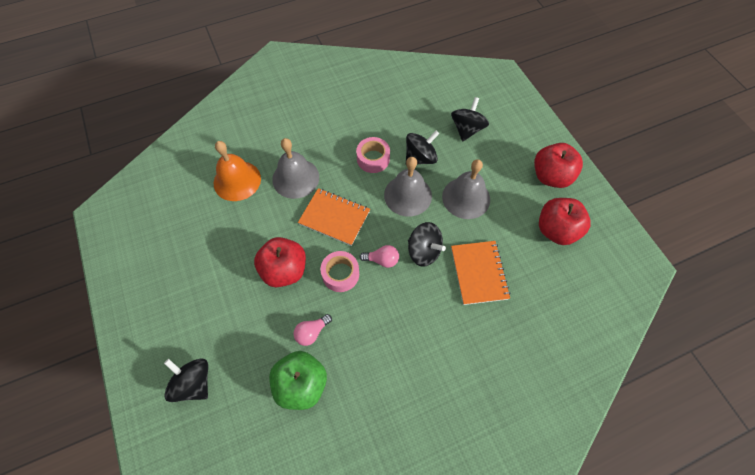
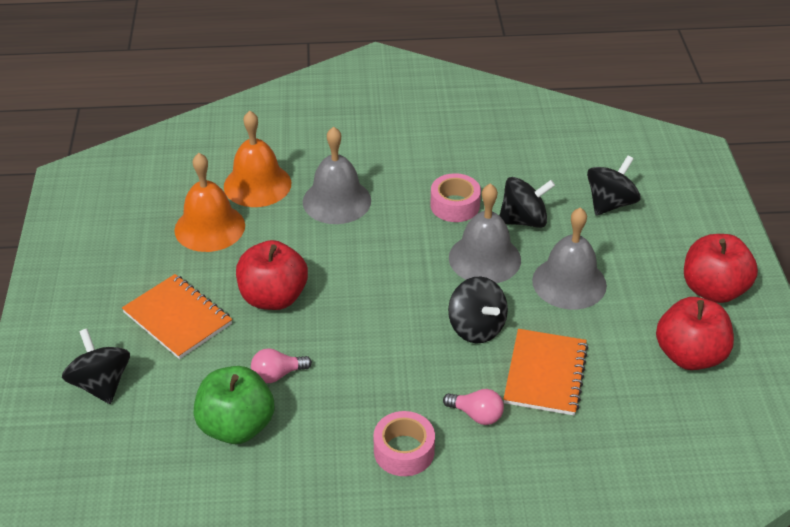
camera: 20 degrees right, 20 degrees down
(218, 226) = (209, 227): none -> orange bell
(334, 217) = (369, 257): orange notebook -> orange notebook (177, 318)
(340, 274) = (347, 322): pink tape -> pink tape (404, 451)
(382, 260) = (412, 322): pink light bulb -> pink light bulb (476, 415)

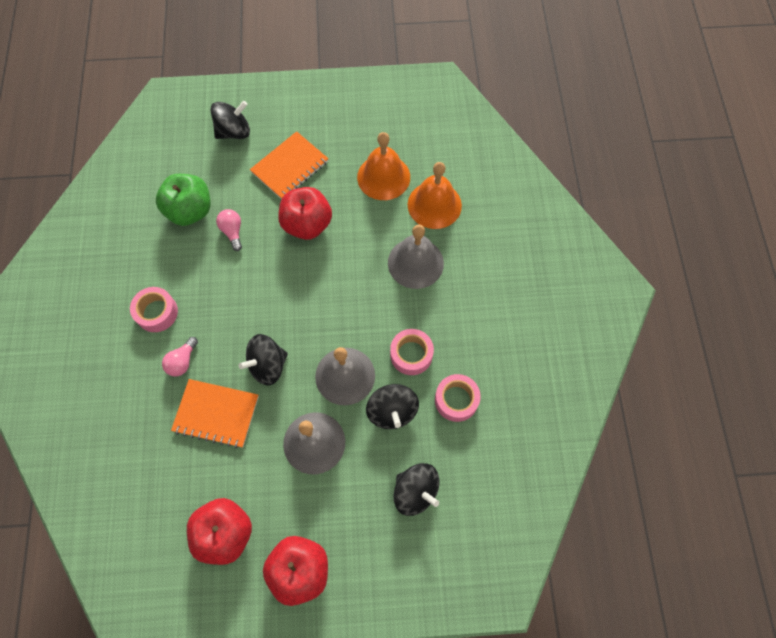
camera: 90 degrees right, 25 degrees up
(505, 173) = (456, 400): none -> pink tape

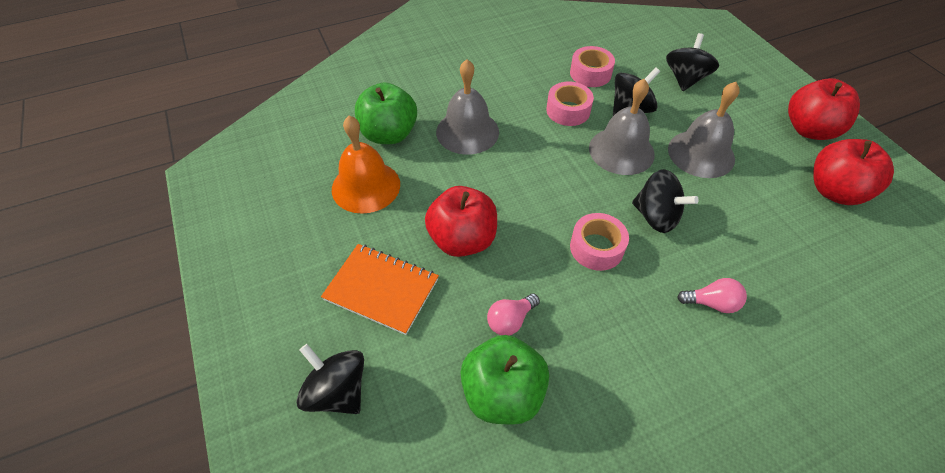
camera: 110 degrees left, 15 degrees down
(157, 312) = (674, 364): pink tape -> pink tape (596, 248)
(216, 414) = (740, 243): orange notebook -> none
(434, 205) = (389, 134): orange bell -> green apple

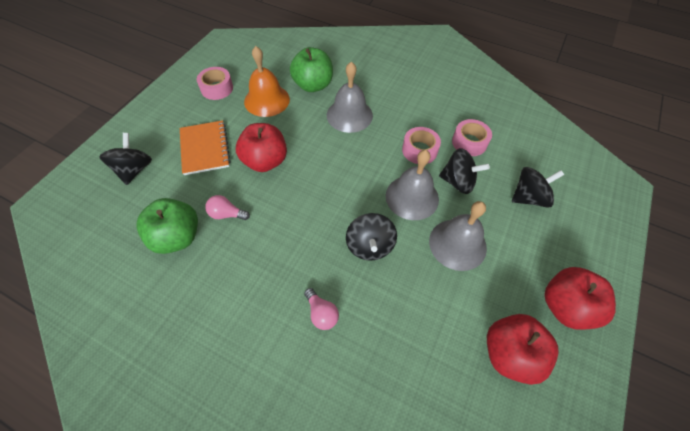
camera: 50 degrees right, 5 degrees up
(596, 248) = (314, 227): pink tape -> pink tape (217, 88)

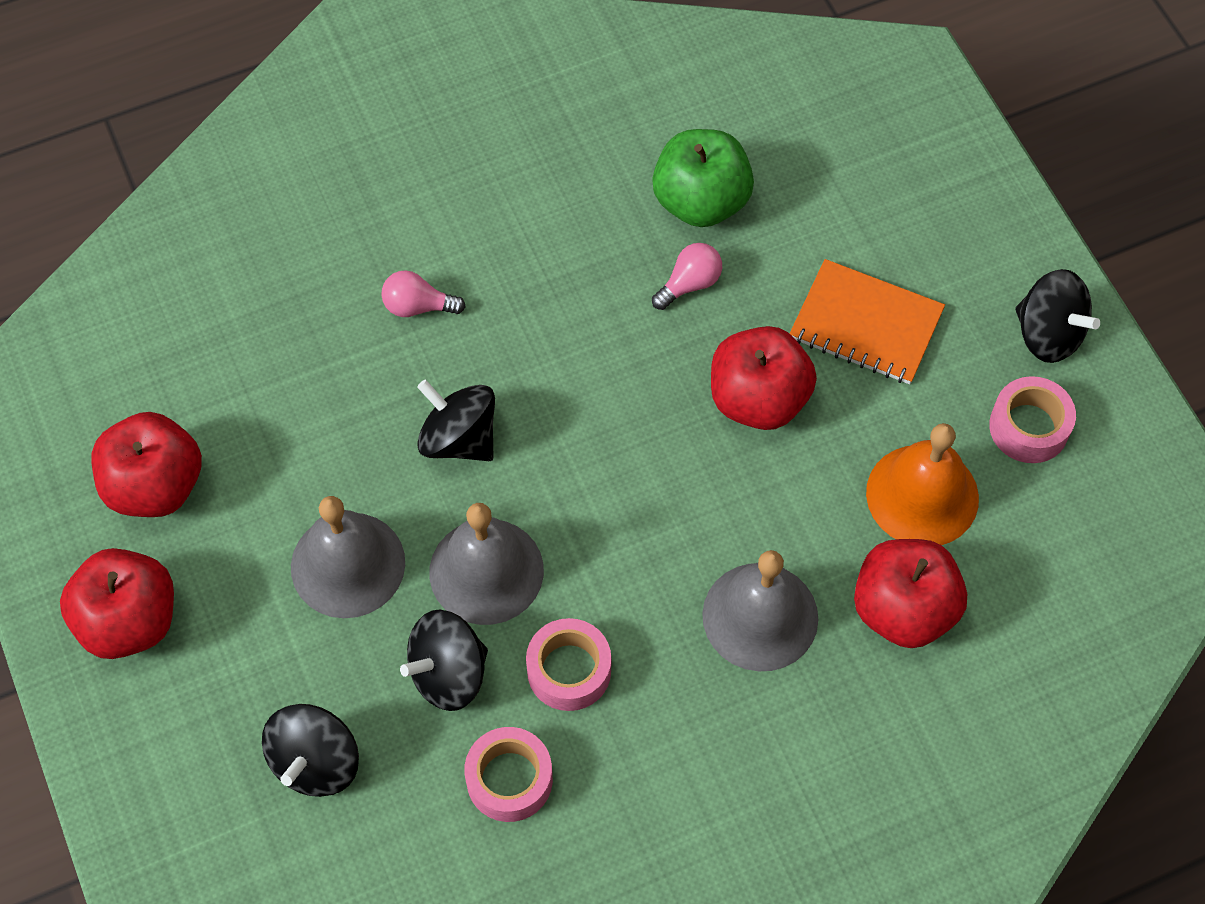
camera: 130 degrees right, 5 degrees up
(134, 170) = (896, 203): black spinning top -> black spinning top (1048, 334)
(313, 85) = (903, 609): green apple -> red apple

